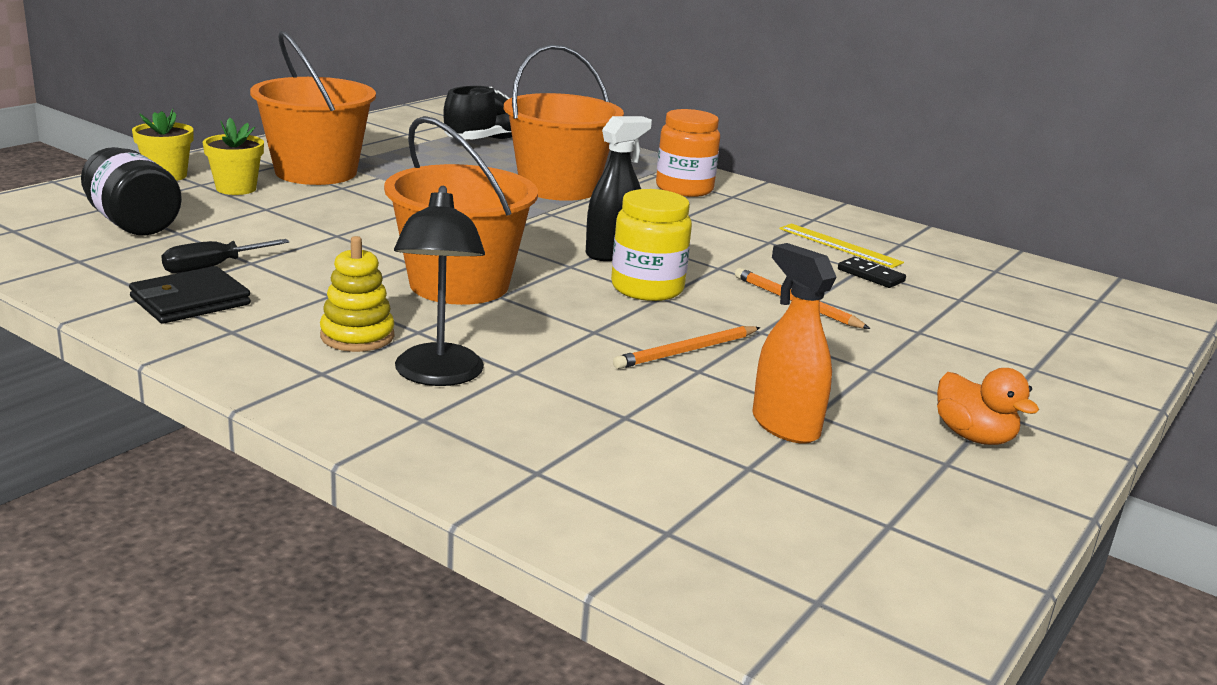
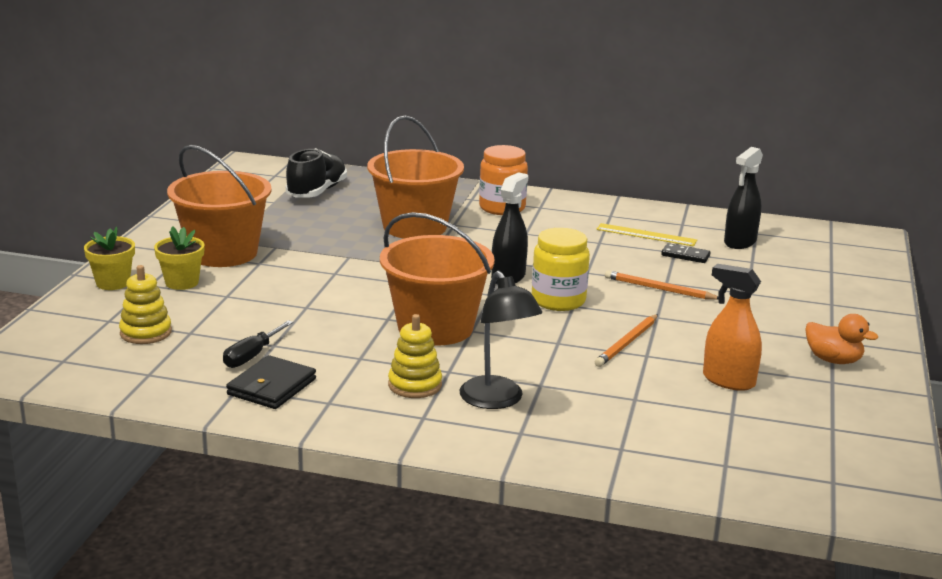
camera: 20 degrees left, 0 degrees up
(133, 223) = (146, 333): black jar -> yellow stacking toy
(962, 276) = (740, 242): none -> black spray bottle

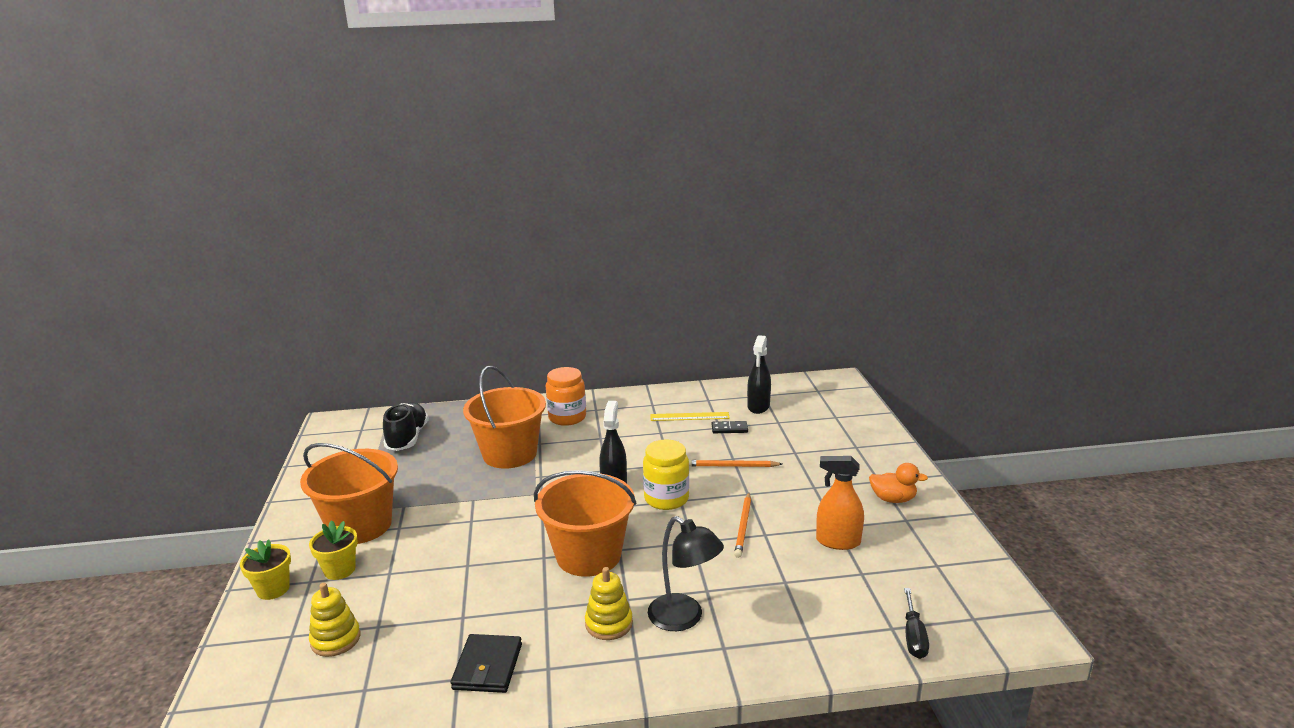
camera: 20 degrees left, 0 degrees up
(252, 356) = (450, 636): black screwdriver -> black screwdriver (913, 636)

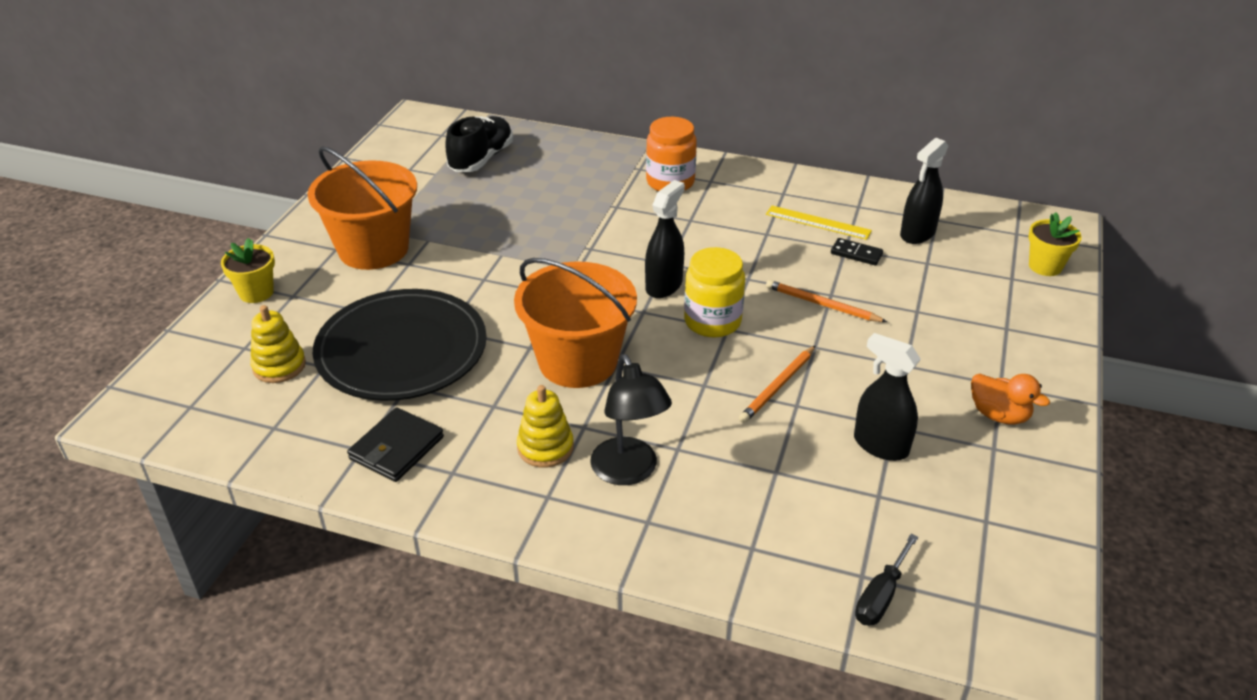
camera: 25 degrees right, 15 degrees up
(339, 570) = (326, 292): yellow flower pot -> yellow flower pot (1045, 266)
(439, 592) = (401, 350): none -> black plate
(510, 454) = (575, 210): orange bucket -> none
(838, 541) = (880, 445): orange spray bottle -> black spray bottle

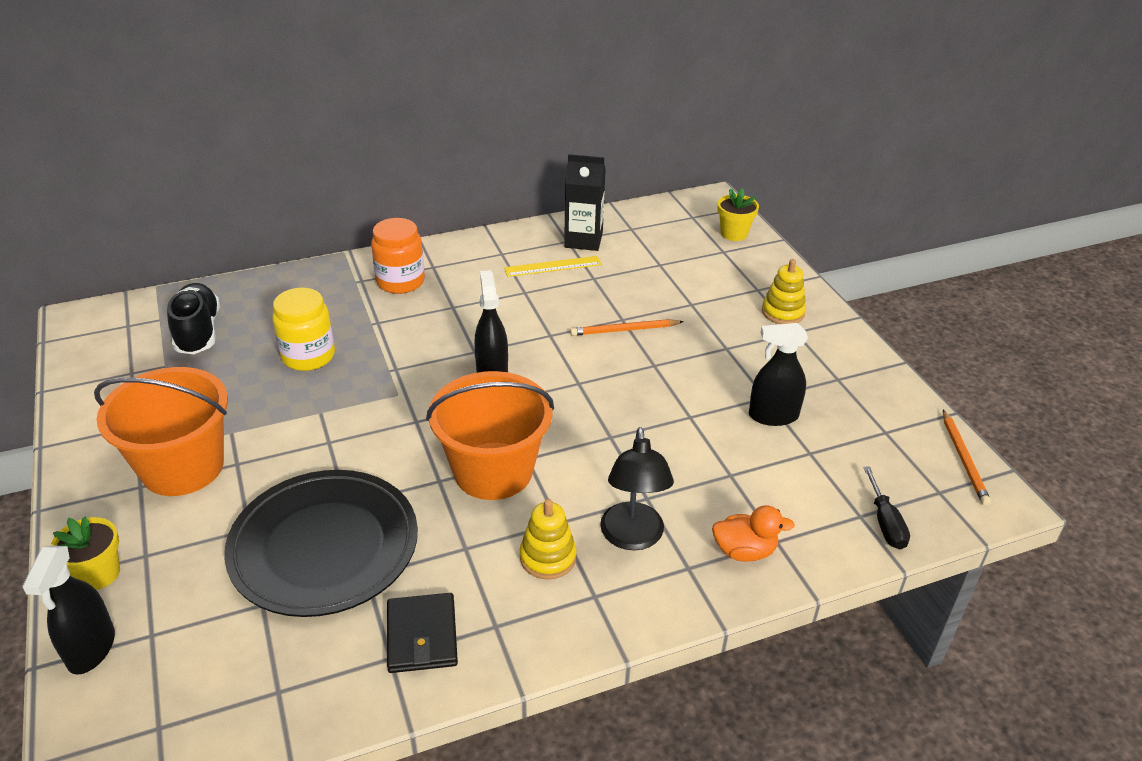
camera: 40 degrees left, 0 degrees up
(279, 366) = (213, 631): yellow stacking toy -> yellow stacking toy (783, 312)
(629, 472) = (632, 537): black lamp -> black lamp turned 60 degrees clockwise
(712, 321) = (561, 383): yellow jar -> yellow jar (308, 356)
(778, 386) = (662, 409): orange pencil -> orange pencil (964, 459)
(856, 254) = (606, 279): black domino -> none
(874, 211) = (583, 240): none -> black carton
(917, 234) = (630, 245): black spray bottle -> black spray bottle (91, 649)
(999, 415) = (817, 354): orange duck -> orange duck (744, 551)

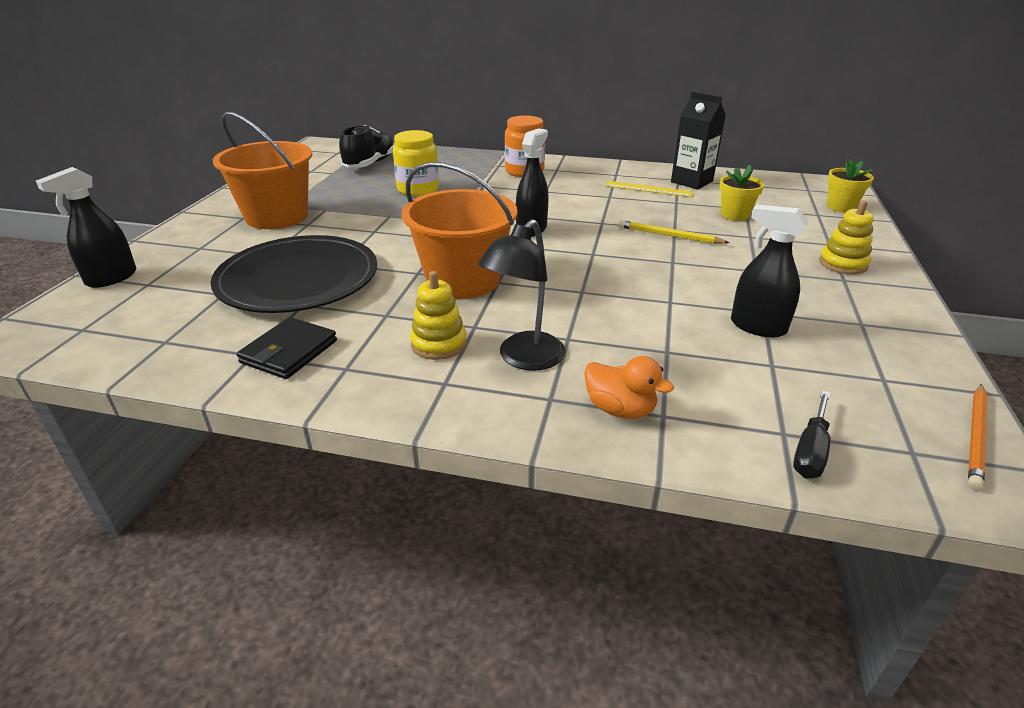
camera: 35 degrees right, 5 degrees down
(98, 574) = (166, 247): yellow flower pot -> yellow flower pot (734, 215)
(624, 330) = (669, 236): orange pencil -> yellow pencil

